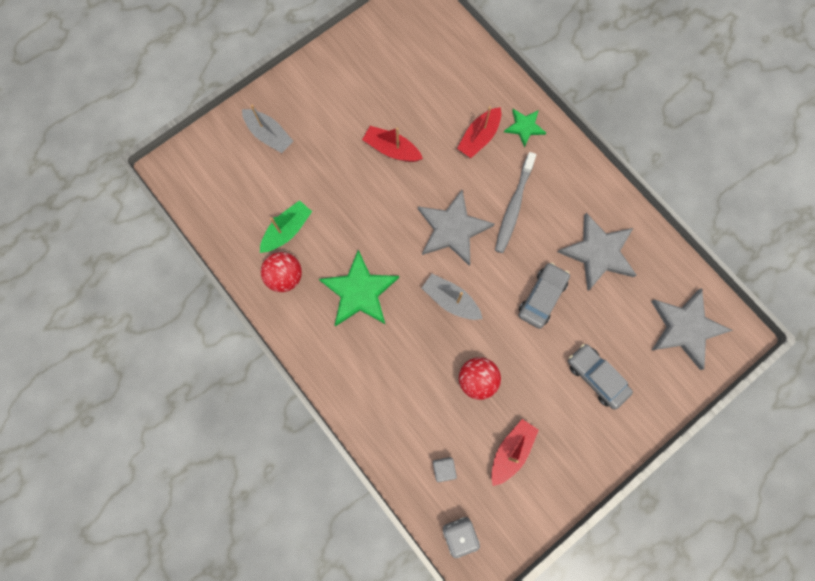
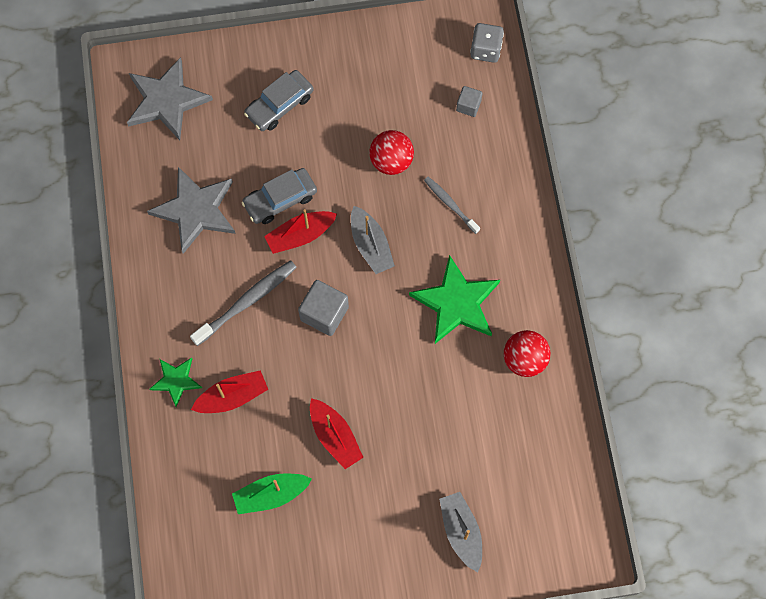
camera: 150 degrees left, 5 degrees down
(287, 230) = (497, 408): green boat -> green boat (271, 494)
(408, 369) = (450, 204): none -> grey toothbrush
(452, 229) = (324, 313): grey star -> grey cube
(511, 451) = (399, 87): red boat -> red boat (300, 235)
(596, 377) = (279, 105): grey car -> grey car turned 60 degrees clockwise

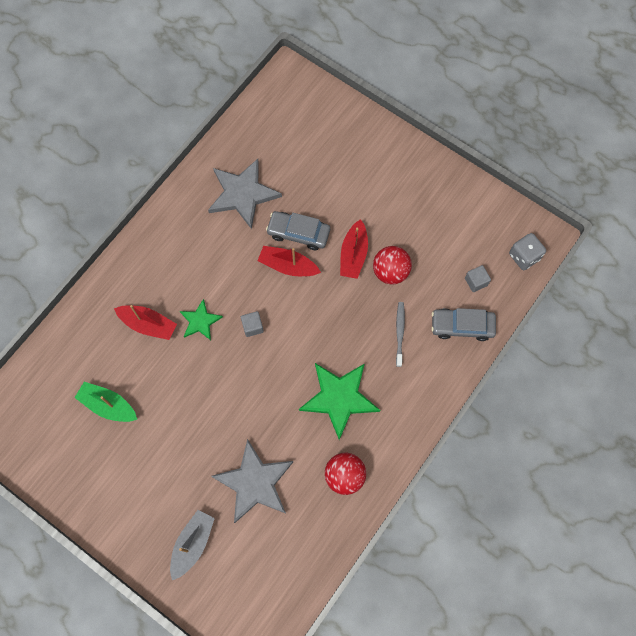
camera: 45 degrees right, 0 degrees up
(166, 101) = (293, 114): grey star -> grey star (254, 483)
(176, 380) = (127, 284): green star -> green star (200, 321)
(246, 302) = (215, 276): grey toothbrush -> none
(279, 105) = (357, 176): grey car -> grey car (462, 326)
(324, 313) = (252, 327): grey cube -> grey cube, size x0.58
(335, 436) = (180, 407): red boat -> red boat (353, 254)
(370, 245) = (324, 311): grey boat -> none

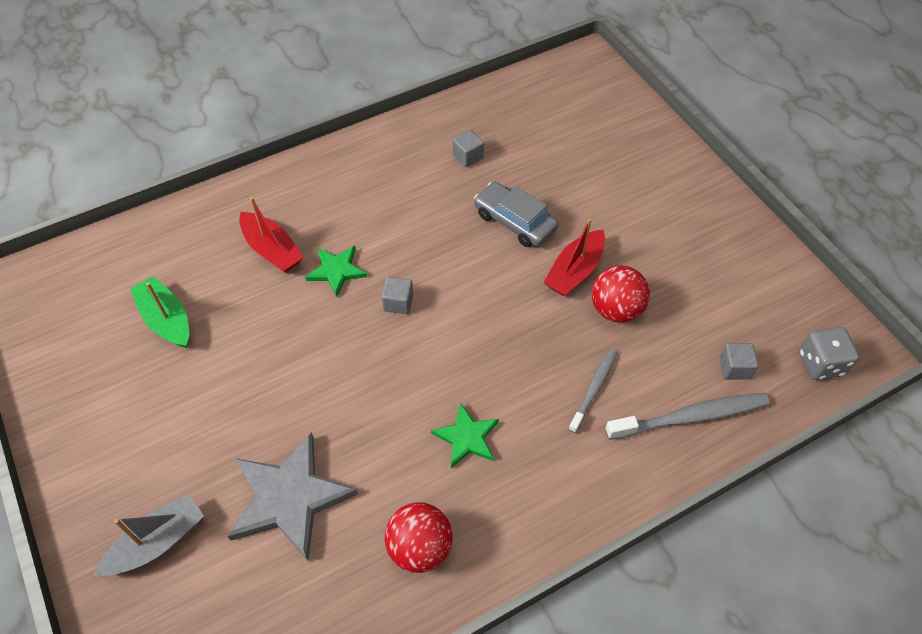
camera: 25 degrees right, 15 degrees down
(242, 194) = (468, 156): grey star -> grey cube
(288, 266) = (482, 252): red boat -> none
(339, 398) = (467, 437): green star -> green star, size x0.56
(462, 326) = (690, 417): grey car -> grey toothbrush

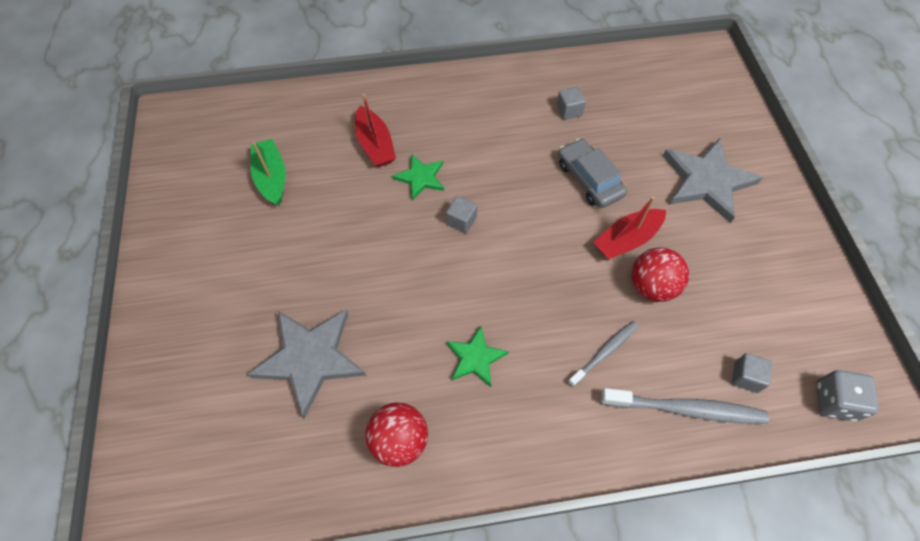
camera: 20 degrees right, 5 degrees up
(157, 542) = (195, 359): grey boat -> none
(631, 190) = (707, 181): none -> grey star

